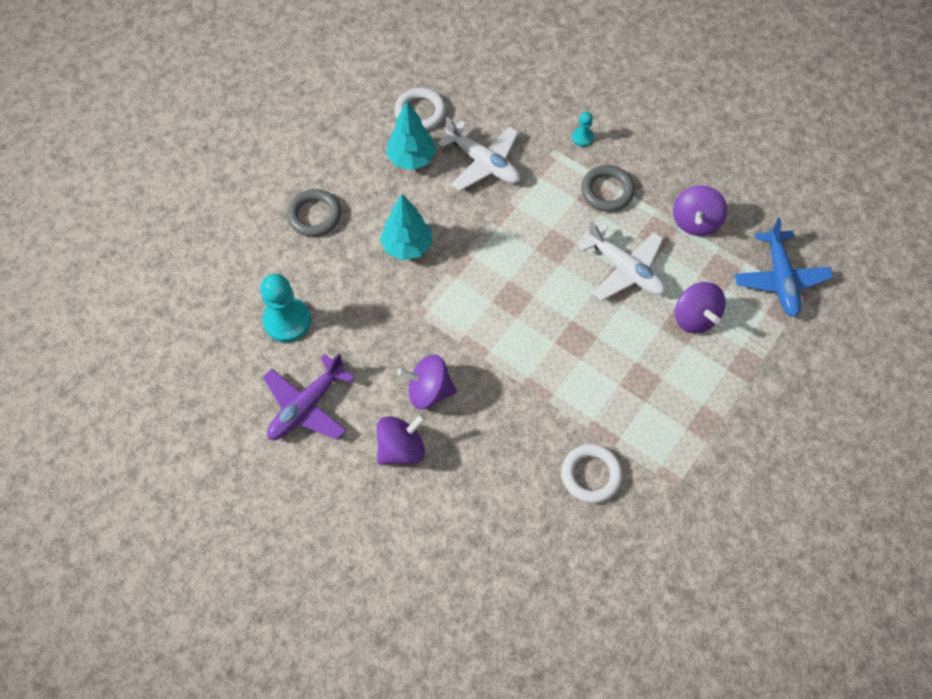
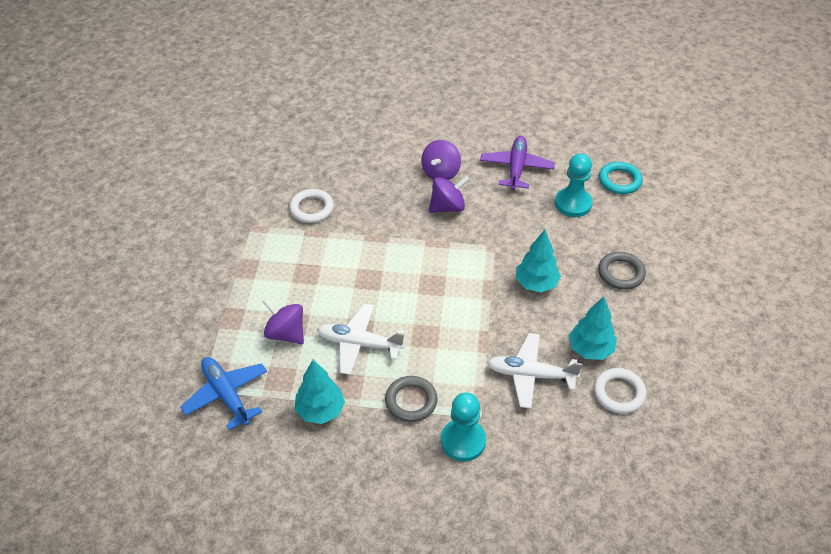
camera: 150 degrees right, 15 degrees down
(208, 324) = (619, 180): none -> turquoise ring
(582, 137) = (463, 441): turquoise pawn -> turquoise pawn, size x2.00
(695, 222) = (320, 410): purple spinning top -> turquoise tree

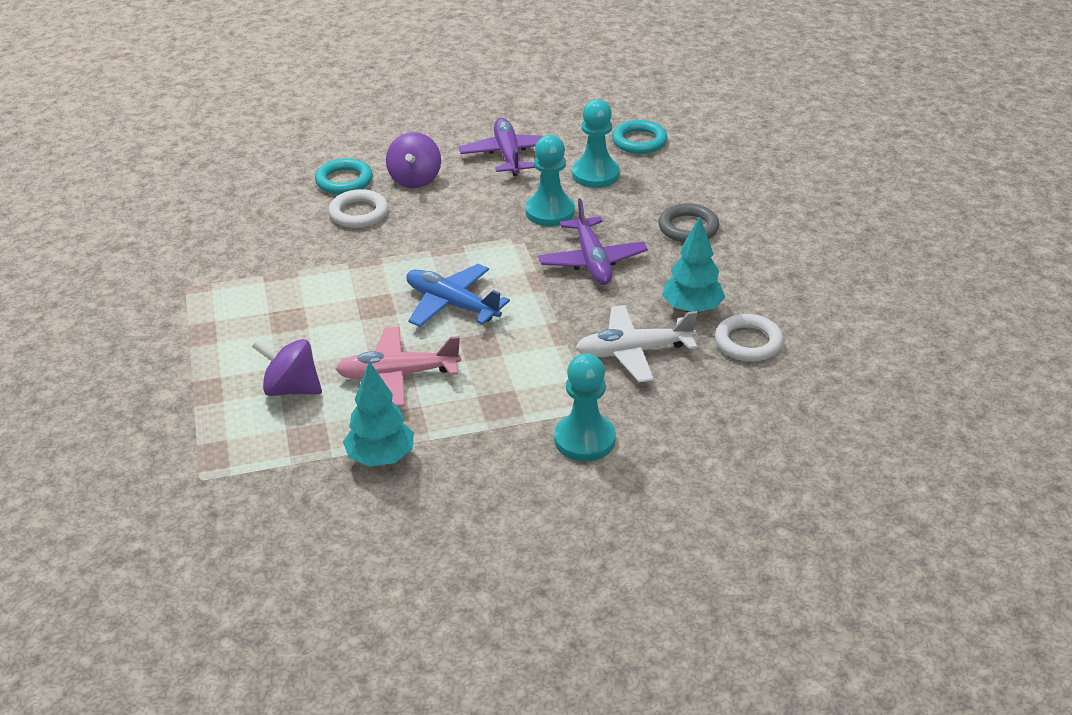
camera: 20 degrees left, 10 degrees down
(226, 395) = (240, 475): blue plane -> blue plane (451, 304)
(312, 208) = (261, 251): white ring -> white ring (359, 213)
(359, 344) = (397, 375): white plane -> pink plane
(391, 161) = (344, 181): none -> turquoise ring
(411, 401) = (496, 416): grey ring -> none
(448, 207) = (441, 211): purple spinning top -> none
(524, 229) = (550, 212): none -> turquoise pawn
(536, 284) = (592, 261): turquoise tree -> purple plane

